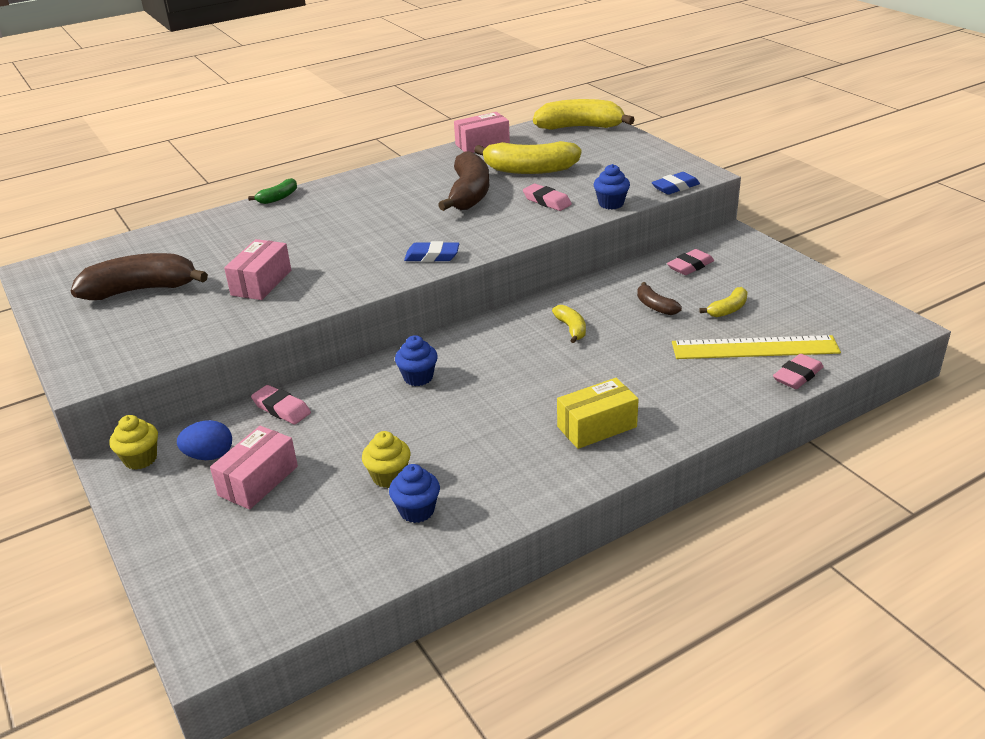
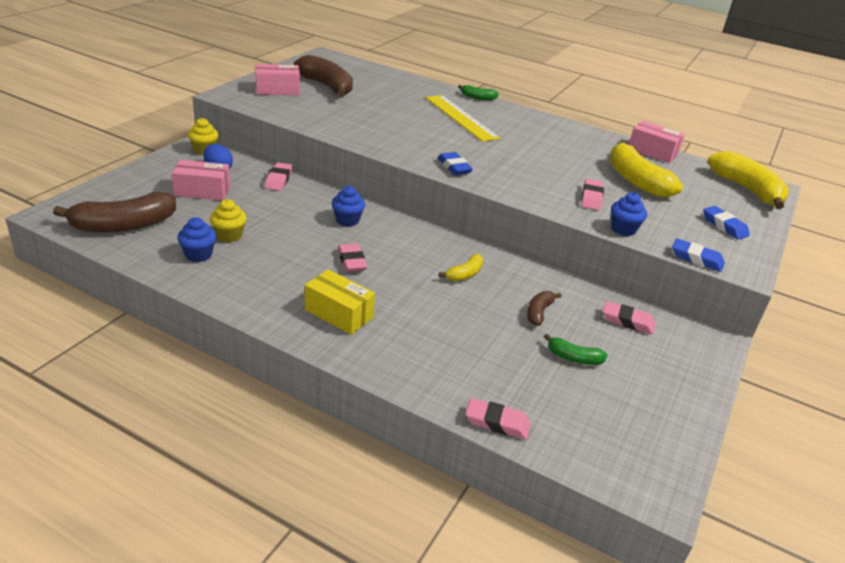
camera: 55 degrees right, 0 degrees up
(261, 283) = (365, 117): pink box -> pink box (277, 90)
(469, 194) = (563, 163): brown banana -> brown banana (123, 225)
(504, 395) = (351, 261): none -> pink eraser
(632, 158) = (724, 226): none -> blue eraser
(727, 309) = (573, 358): yellow banana -> green banana
(754, 348) = (522, 386): yellow ruler -> yellow ruler (461, 117)

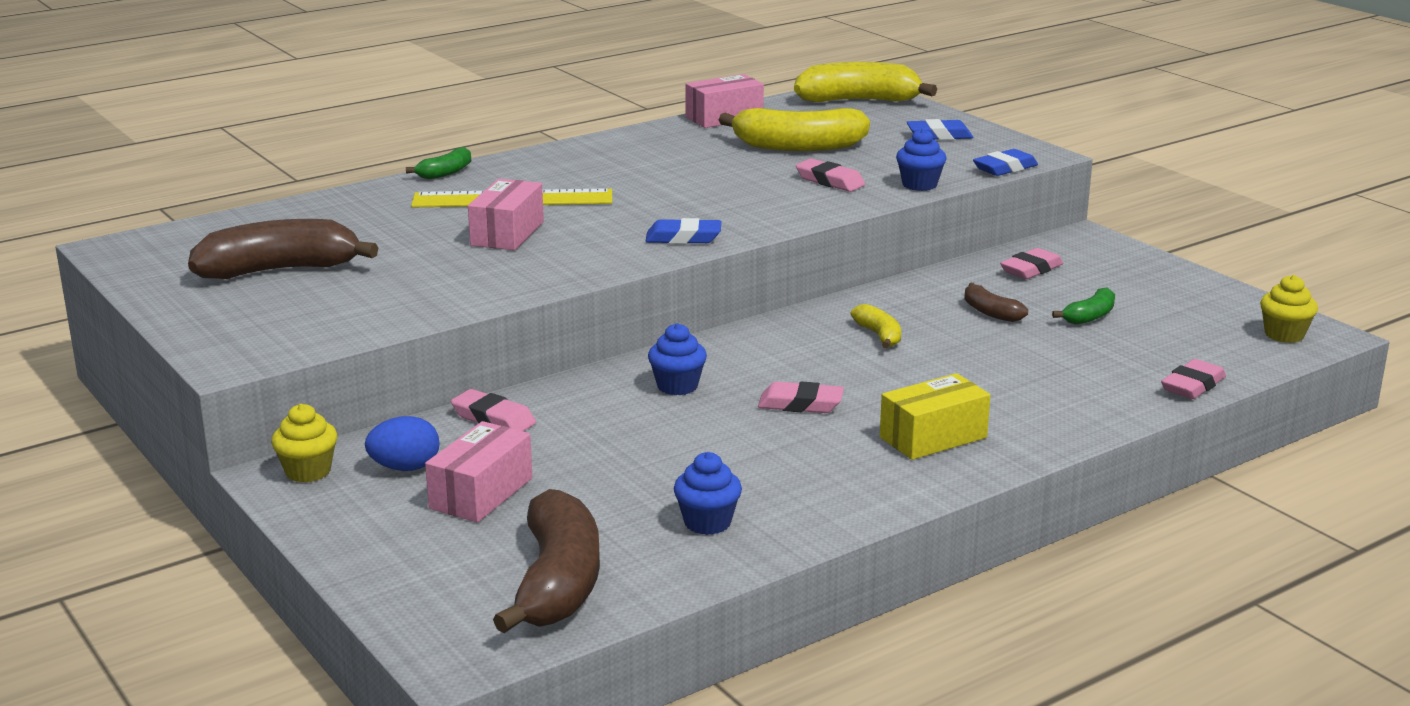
camera: 60 degrees left, 10 degrees down
(229, 235) = (661, 488): yellow cupcake -> yellow cupcake (1284, 335)
(277, 90) = (255, 313): pink box -> pink box (507, 233)

